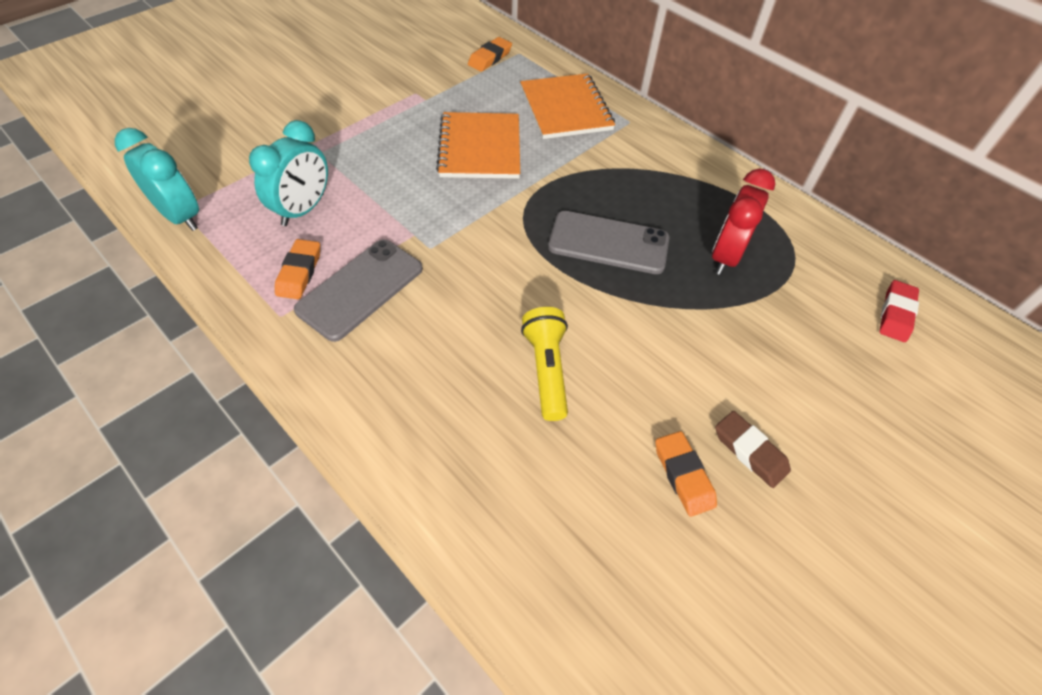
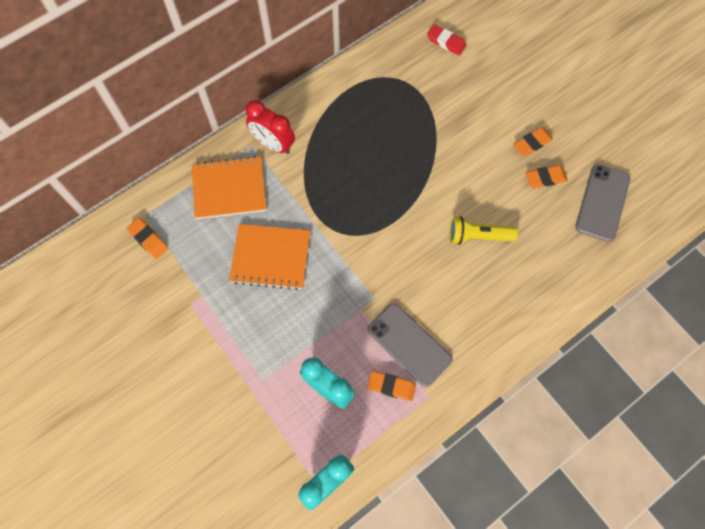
camera: 80 degrees left, 15 degrees up
(608, 243) = (378, 184): grey phone -> grey phone (602, 203)
(725, 256) = (395, 117): red clock -> red clock (273, 144)
(750, 451) = (532, 143): brown eraser -> orange eraser

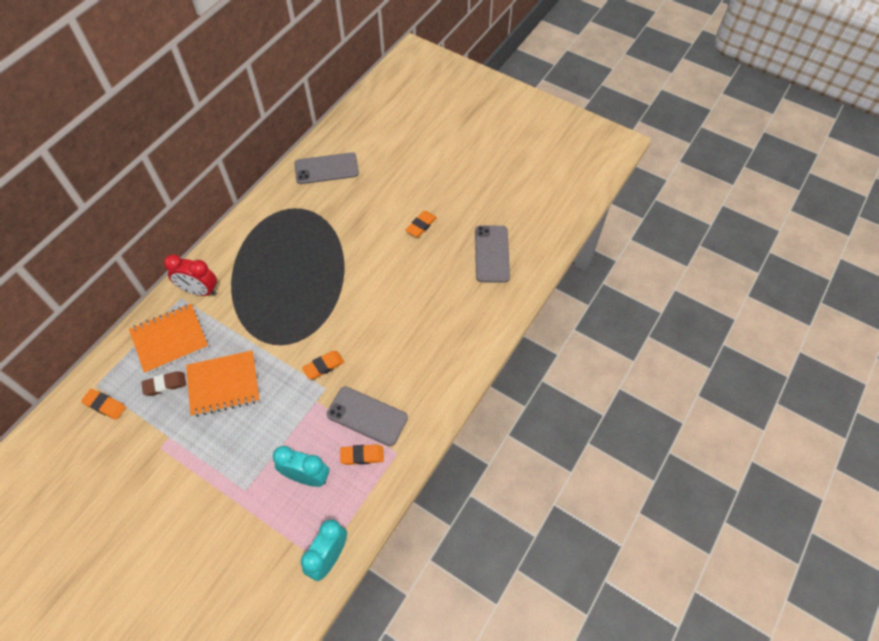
camera: 20 degrees left, 10 degrees down
(212, 237) = (165, 385): none -> brown eraser
(446, 42) = (326, 169): red eraser -> grey phone
(477, 236) = (399, 310): yellow flashlight -> none
(545, 178) = (440, 249): orange eraser -> orange eraser (323, 366)

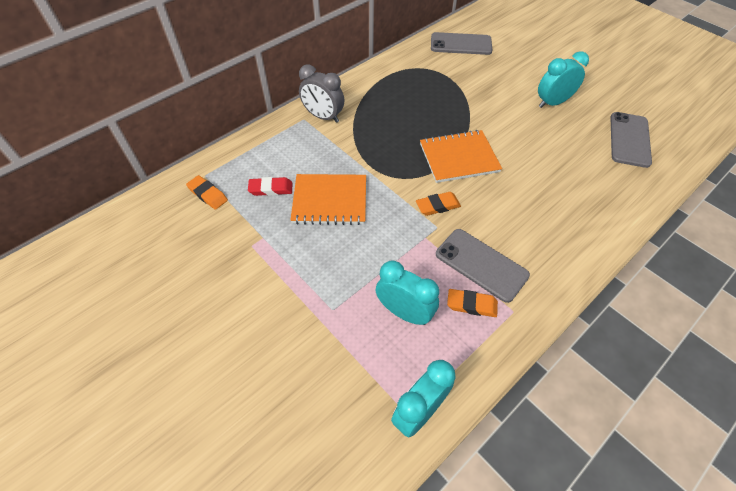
camera: 15 degrees right, 5 degrees down
(165, 385) = (271, 189): brown eraser -> red eraser
(170, 339) = (285, 151): orange notebook -> orange notebook (459, 158)
(200, 291) = (323, 117): red clock -> grey clock
(421, 225) = (552, 103): orange eraser -> turquoise clock

